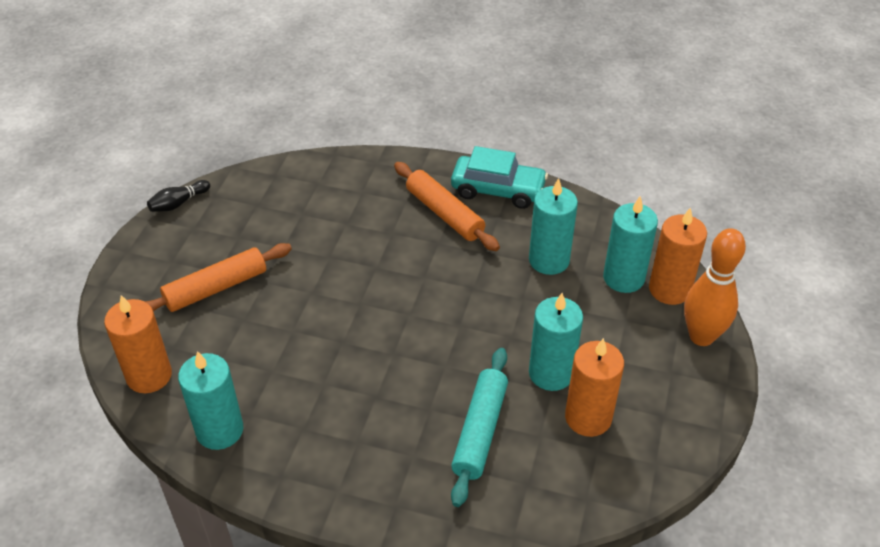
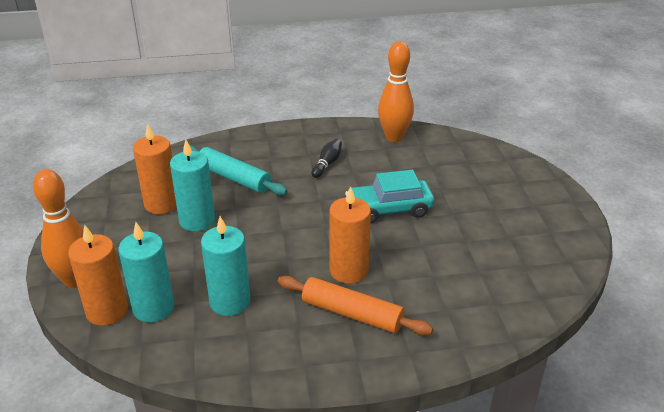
camera: 155 degrees right, 10 degrees down
(149, 375) = (464, 146): orange candle -> orange candle (349, 271)
(178, 203) = (587, 245): black bowling pin -> black bowling pin (327, 164)
(216, 288) = (482, 199): orange rolling pin -> none
(219, 430) = (394, 137): turquoise candle -> orange bowling pin
(480, 431) = (234, 178): turquoise rolling pin -> turquoise rolling pin turned 45 degrees counterclockwise
(498, 190) = (314, 358): turquoise car -> turquoise car (389, 209)

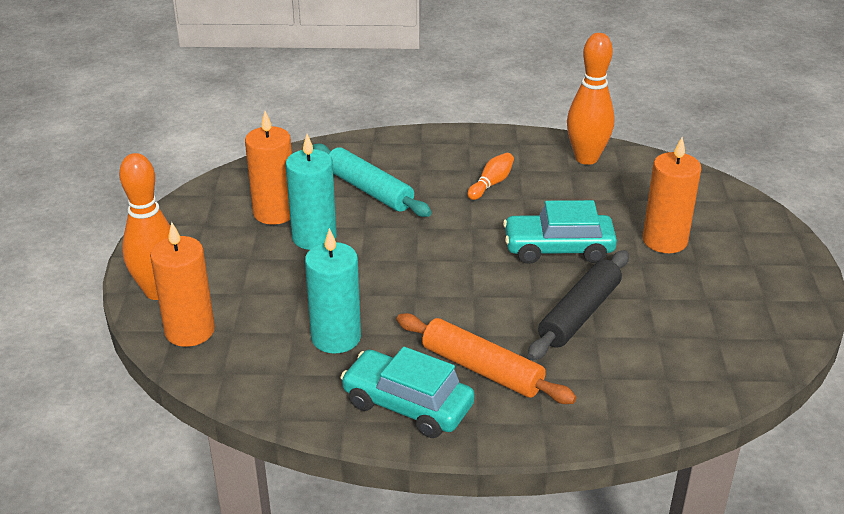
camera: 10 degrees right, 0 degrees up
(153, 308) = (244, 334): turquoise candle -> none
(299, 352) = (407, 405): none -> turquoise car
(327, 164) = (491, 184): black bowling pin -> orange bowling pin
(349, 271) = (489, 318): orange candle -> orange candle (665, 240)
(417, 259) = (580, 314): none -> black rolling pin

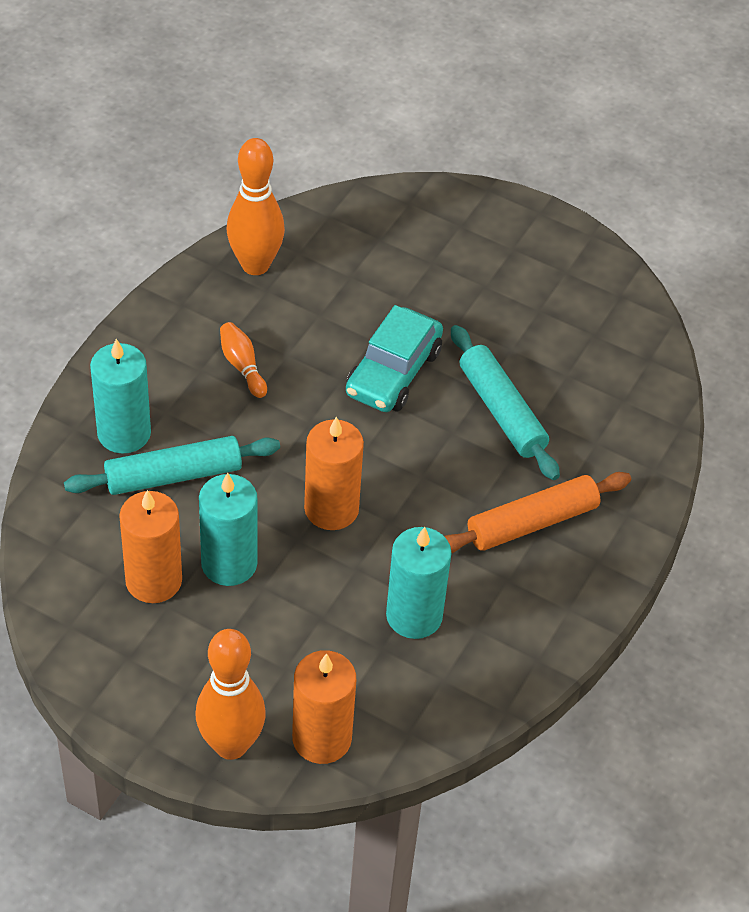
camera: 65 degrees left, 15 degrees up
(386, 160) = (124, 433): none -> turquoise candle
(407, 405) = (546, 601): turquoise car -> none
(580, 314) = (502, 411): black rolling pin -> turquoise rolling pin
(665, 240) = (437, 287): orange candle -> orange candle (331, 509)

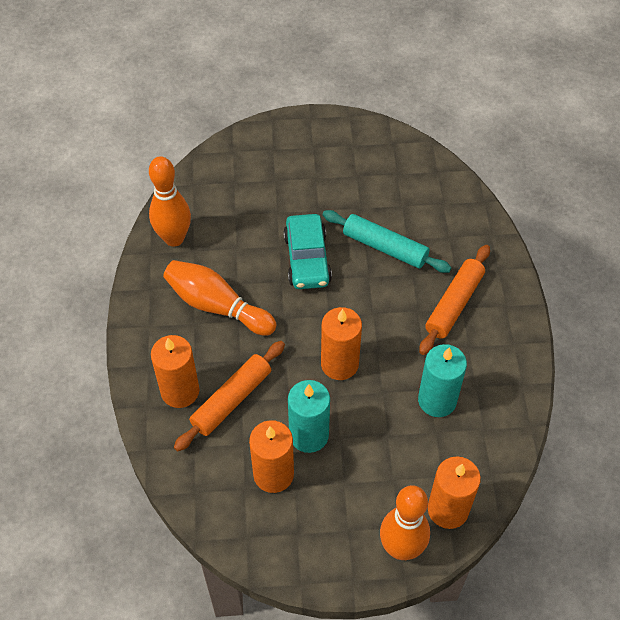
camera: 30 degrees left, 5 degrees up
(124, 433) = (180, 391): turquoise candle -> orange candle
(173, 476) = (232, 400): turquoise rolling pin -> orange rolling pin
(242, 366) = (217, 306): orange bowling pin -> orange bowling pin, size x1.97

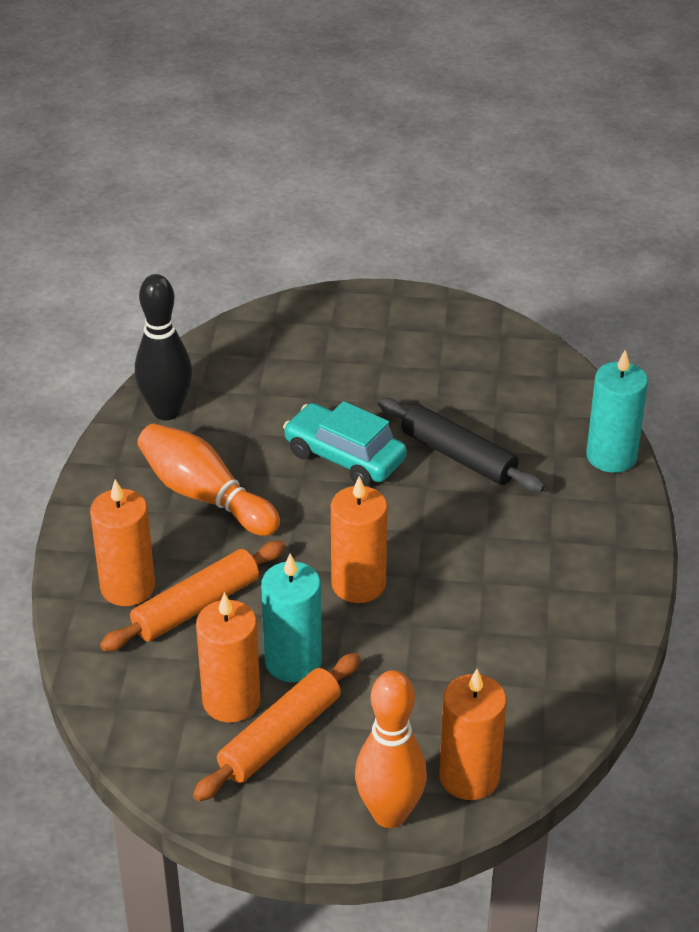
camera: 10 degrees right, 15 degrees down
(174, 238) = (166, 411): orange bowling pin -> black bowling pin
(307, 259) = (344, 457): turquoise car -> turquoise car turned 120 degrees clockwise
(385, 247) = (458, 456): turquoise rolling pin -> black rolling pin
(437, 400) = (487, 645): turquoise candle -> turquoise candle (611, 456)
(454, 304) = (541, 534): orange rolling pin -> orange rolling pin (280, 736)

